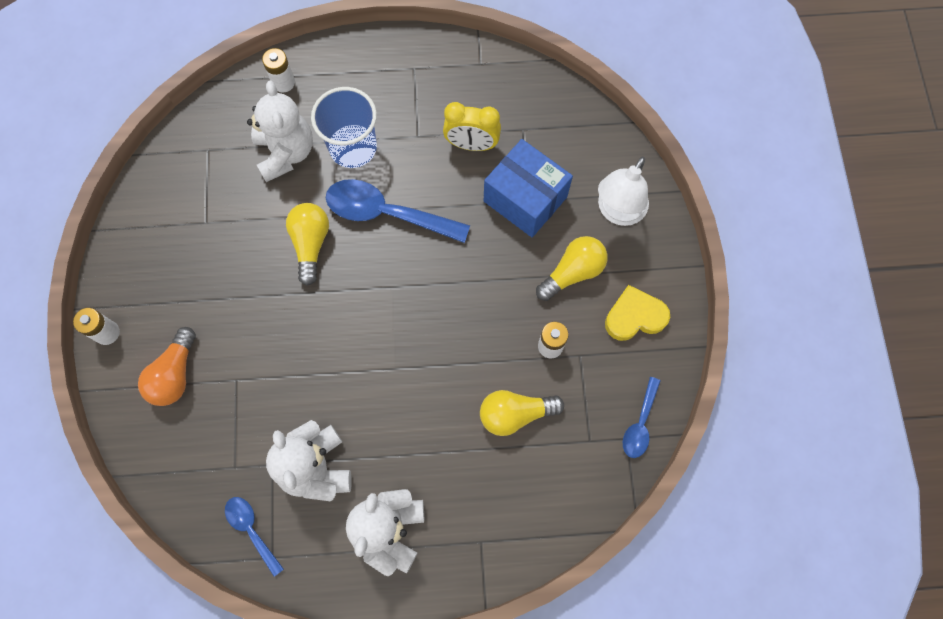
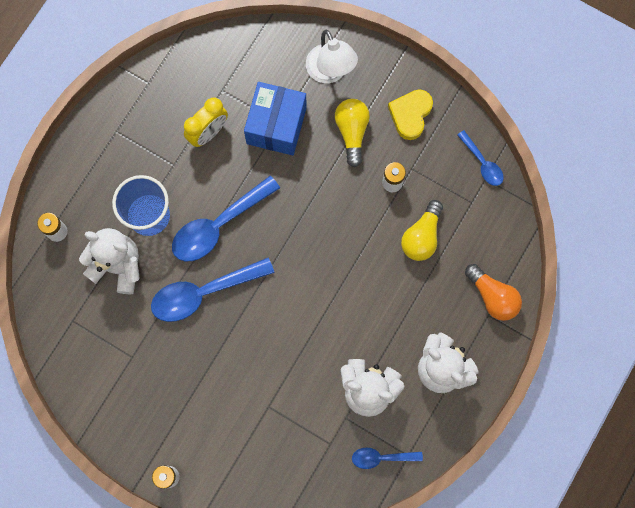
camera: 55 degrees left, 5 degrees up
(175, 374) = (235, 446): orange light bulb -> orange light bulb (492, 296)
(311, 244) = (203, 293): yellow light bulb -> blue spoon
(525, 199) = (276, 125): blue box -> blue box turned 60 degrees counterclockwise

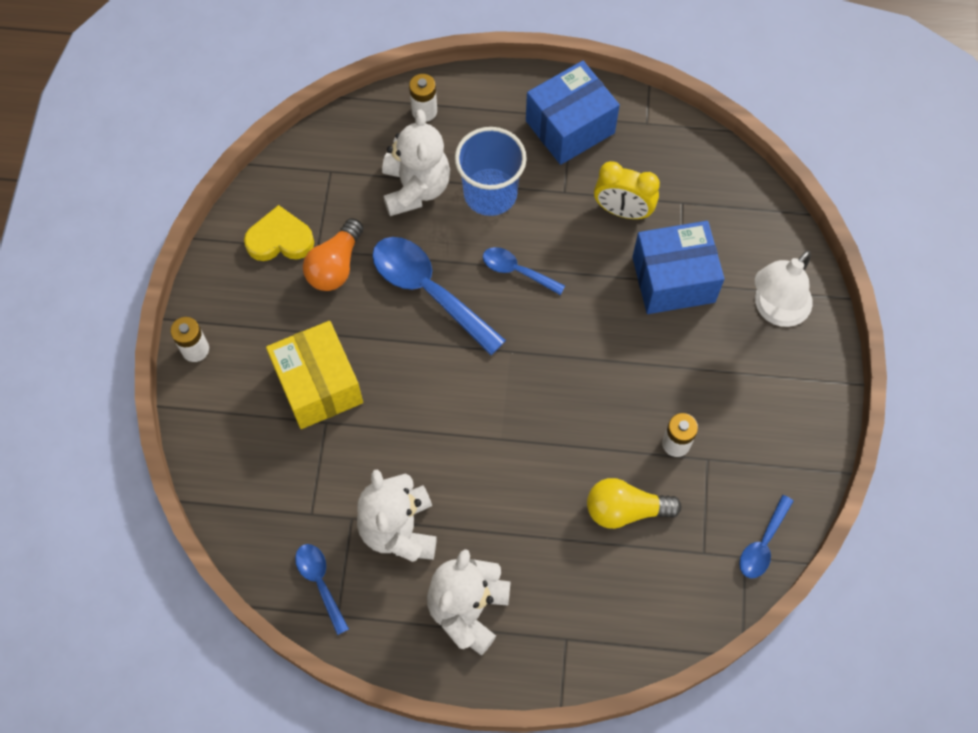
camera: 65 degrees right, 10 degrees down
(124, 136) = (570, 127): none -> blue box
(218, 226) = (517, 271): blue spoon -> blue spoon, size x0.54
(238, 400) = (318, 385): none -> yellow box
(352, 132) = (714, 368): yellow light bulb -> none
(410, 115) = (776, 427): yellow heart -> yellow heart (280, 239)
(492, 296) = (592, 634): orange light bulb -> orange light bulb (335, 265)

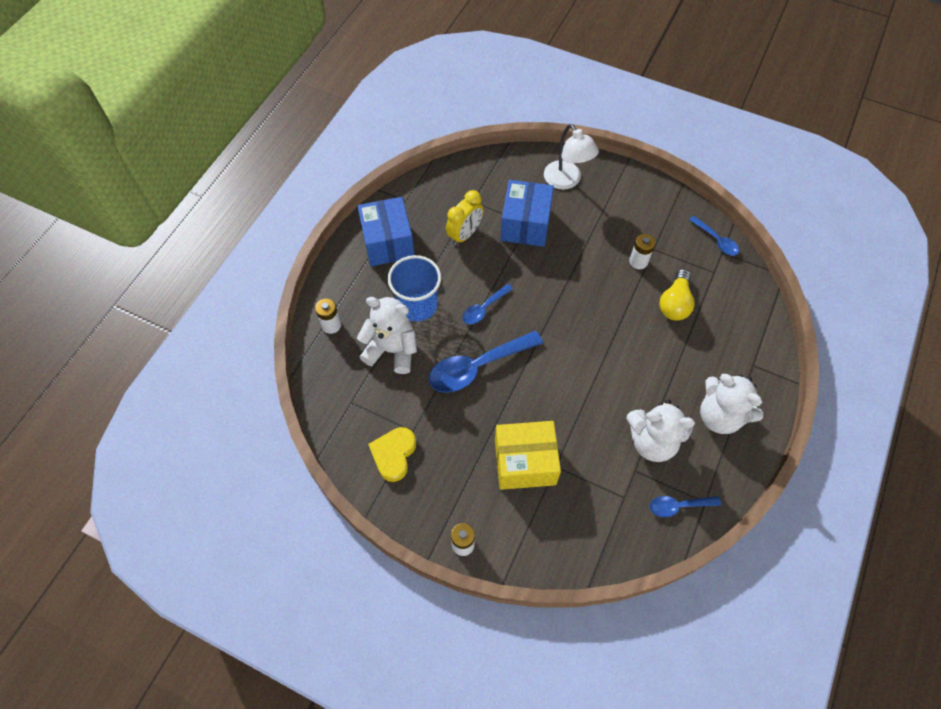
camera: 70 degrees left, 5 degrees down
(335, 265) = (432, 422): orange light bulb -> none

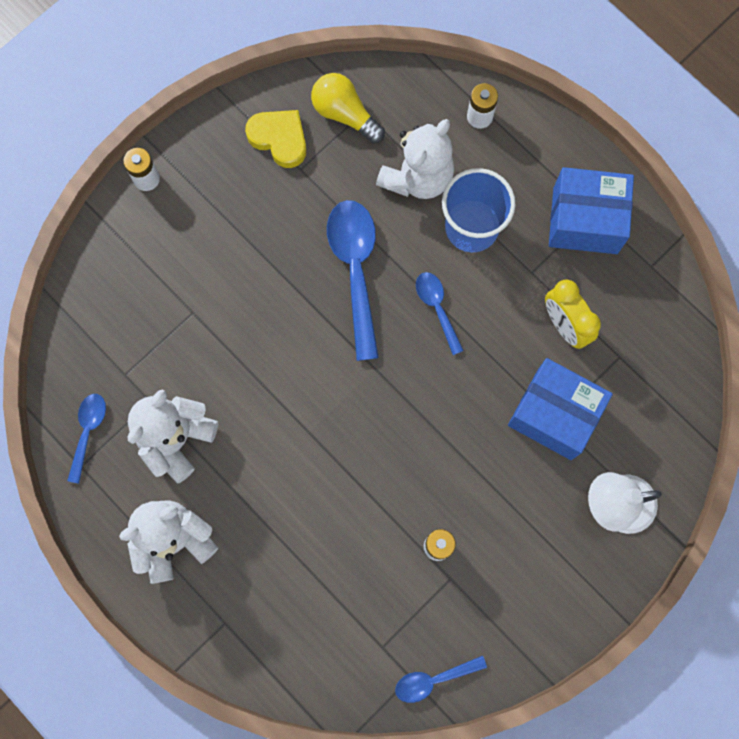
camera: 110 degrees right, 15 degrees up
(525, 462) = (211, 279): yellow box -> none
(675, 303) = (353, 564): yellow light bulb -> yellow light bulb (345, 114)

